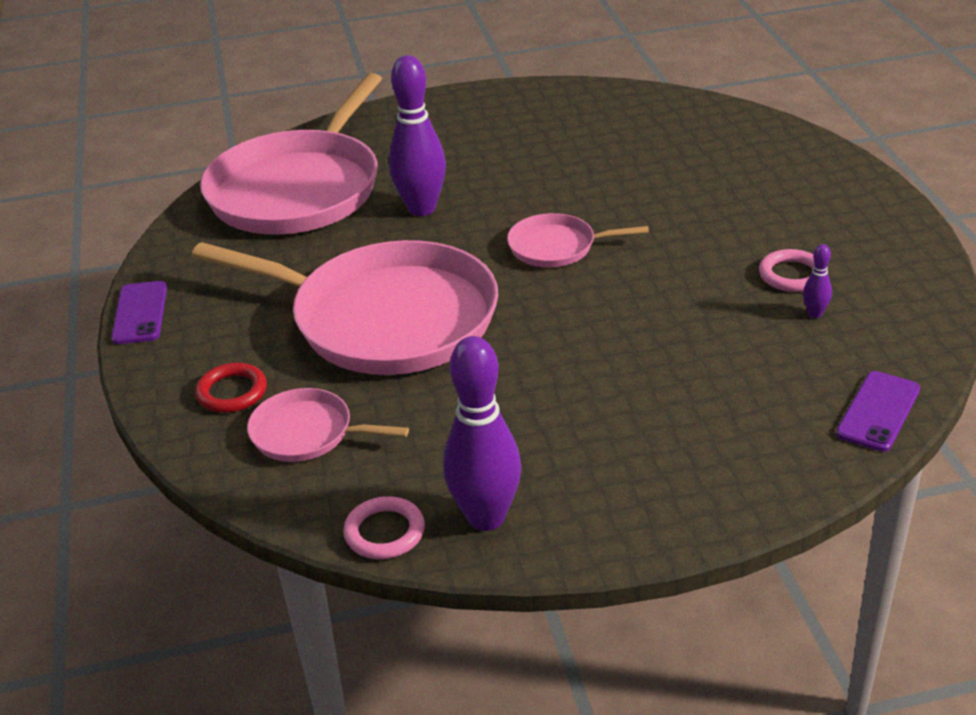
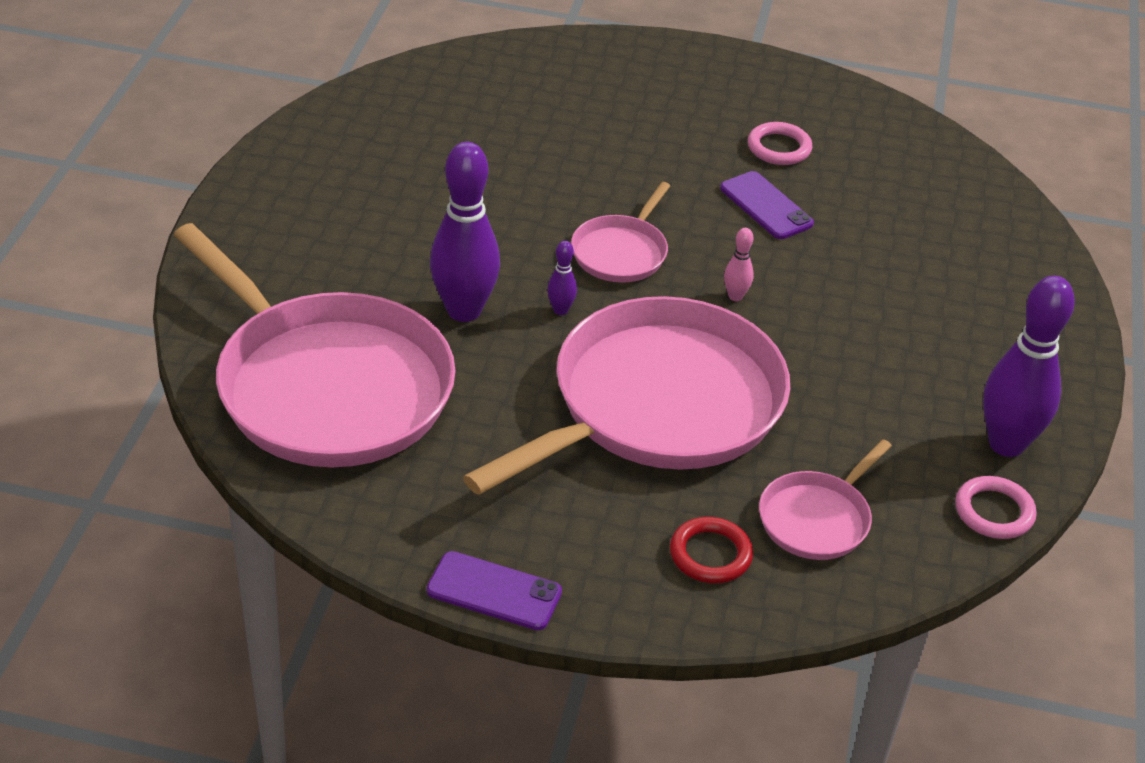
camera: 70 degrees left, 5 degrees up
(555, 314) = (735, 296): none -> pink bowling pin
(814, 314) = (844, 162): purple bowling pin -> purple bowling pin (560, 310)
(878, 411) = (991, 192): purple phone -> purple phone (766, 206)

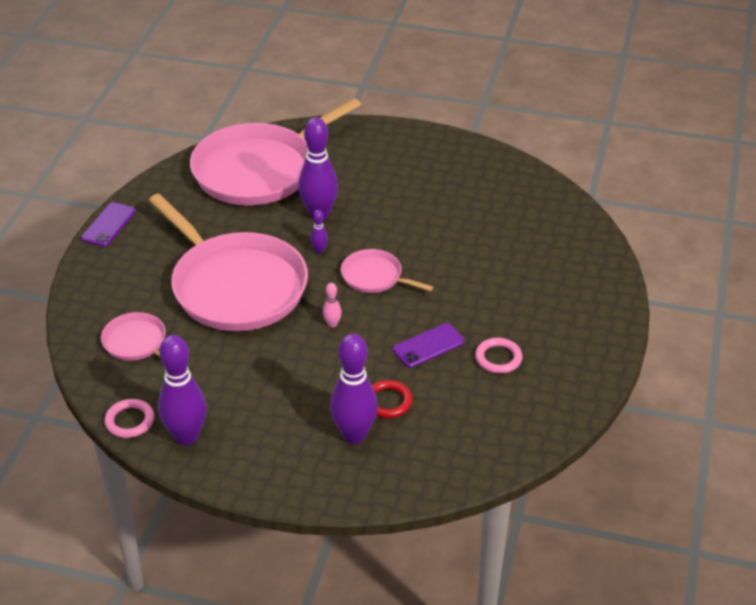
camera: 95 degrees right, 0 degrees up
(710, 554) = (118, 299): red ring -> red ring (388, 402)
(954, 277) = (354, 435): none -> purple bowling pin

